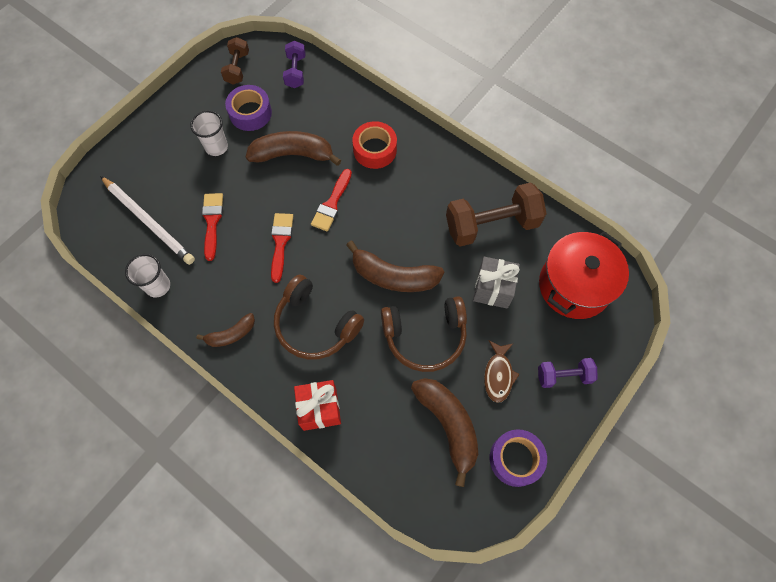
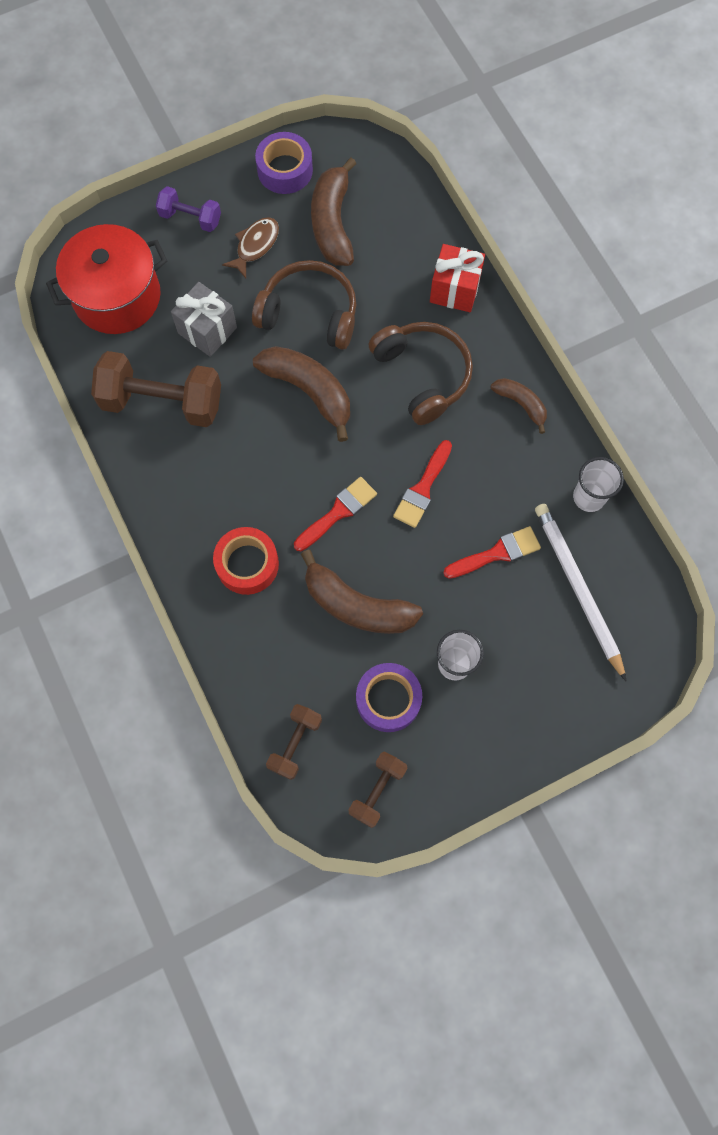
camera: 155 degrees left, 5 degrees up
(212, 222) = (497, 553): red brush -> red brush turned 135 degrees counterclockwise
(231, 334) = (521, 404): brown banana -> brown banana turned 45 degrees clockwise
(295, 72) = (295, 743): purple dumbbell -> brown dumbbell

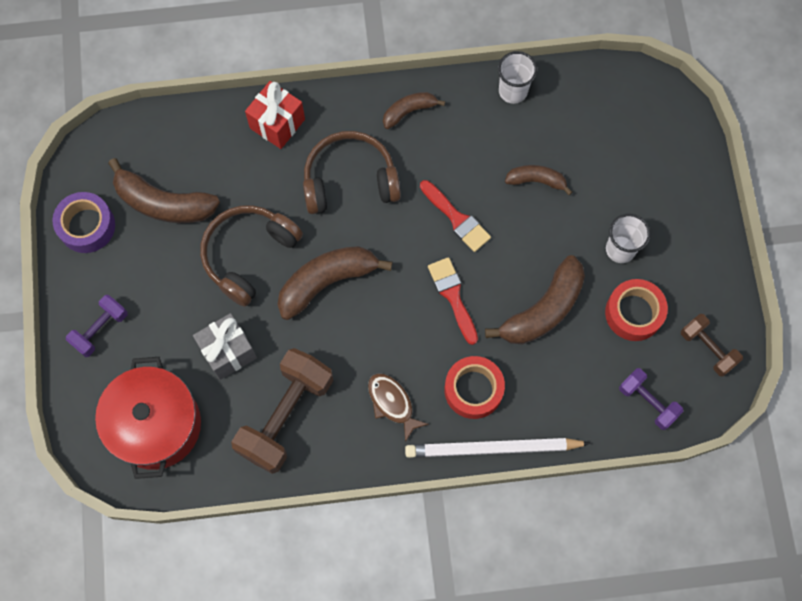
camera: 70 degrees left, 0 degrees up
(255, 246) = (157, 280): brown fish -> brown fish (392, 403)
(295, 743) = (647, 402): brown dumbbell -> purple dumbbell
(388, 699) = (633, 313): purple tape -> red tape
(497, 553) = (536, 181): red brush -> brown banana
(577, 589) = (589, 130): white pencil -> white pencil (492, 449)

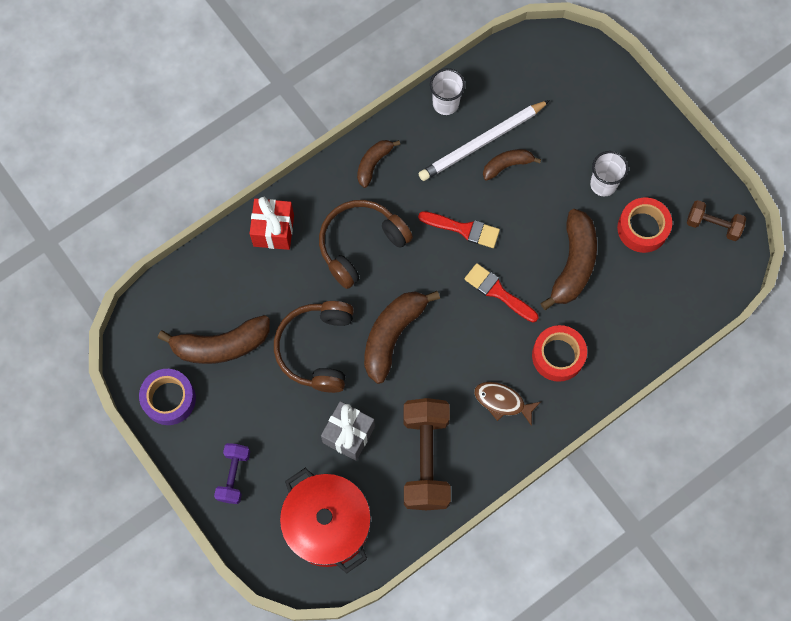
camera: 30 degrees left, 0 degrees up
(492, 449) = (600, 393): white pencil -> white pencil (482, 143)
(647, 402) = (693, 291): purple dumbbell -> none

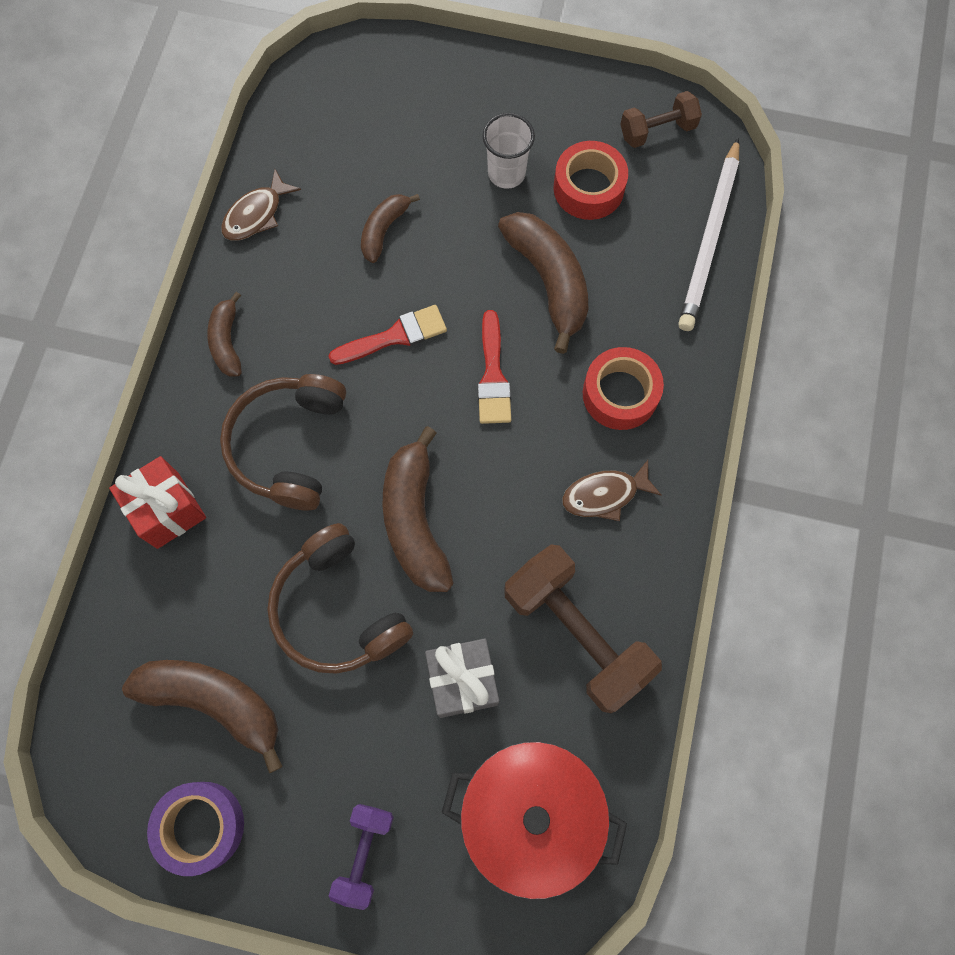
camera: 40 degrees left, 0 degrees up
(221, 345) = (214, 702): brown banana -> brown banana turned 105 degrees counterclockwise
(234, 475) = (364, 853): purple dumbbell -> purple dumbbell turned 45 degrees clockwise
(445, 103) = (256, 214): white cup -> brown fish
(482, 143) = (335, 226): white pencil -> white pencil (710, 239)
(498, 292) = (493, 376): red brush -> red brush turned 90 degrees counterclockwise

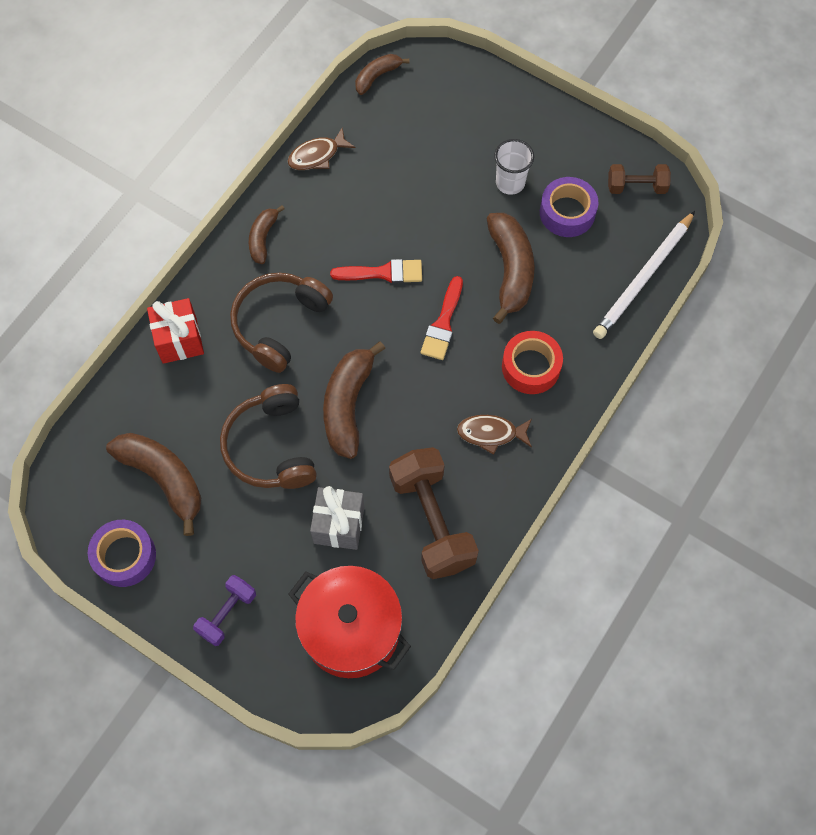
camera: 20 degrees right, 5 degrees down
(384, 230) = (404, 195): brown banana -> brown banana (377, 76)
(588, 188) = (567, 212): red tape -> purple tape

